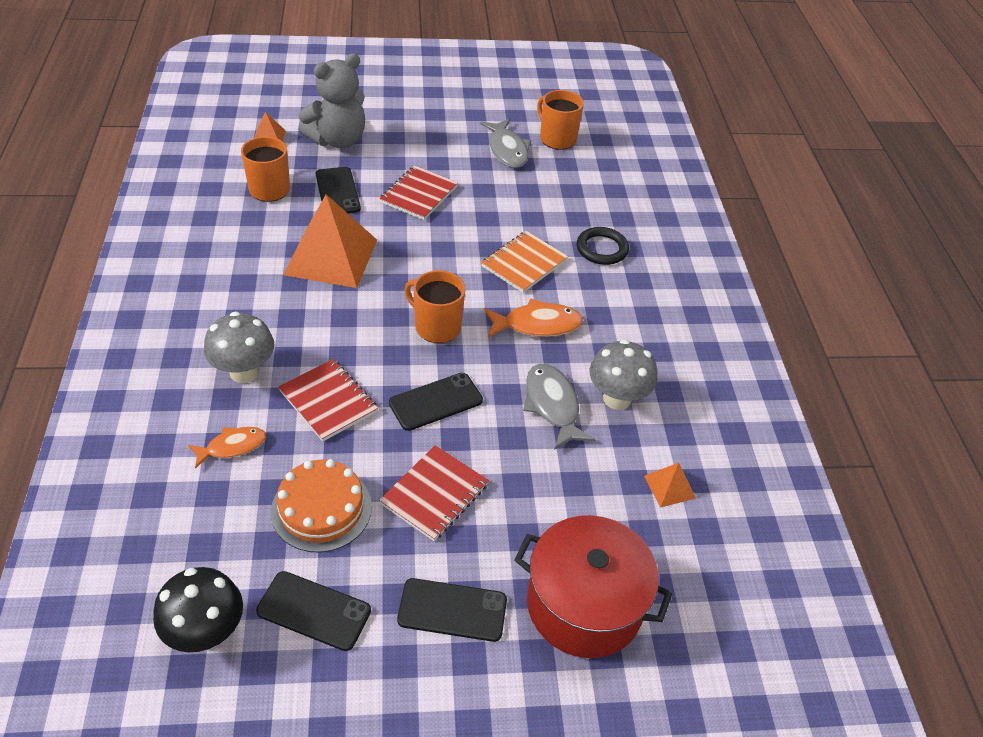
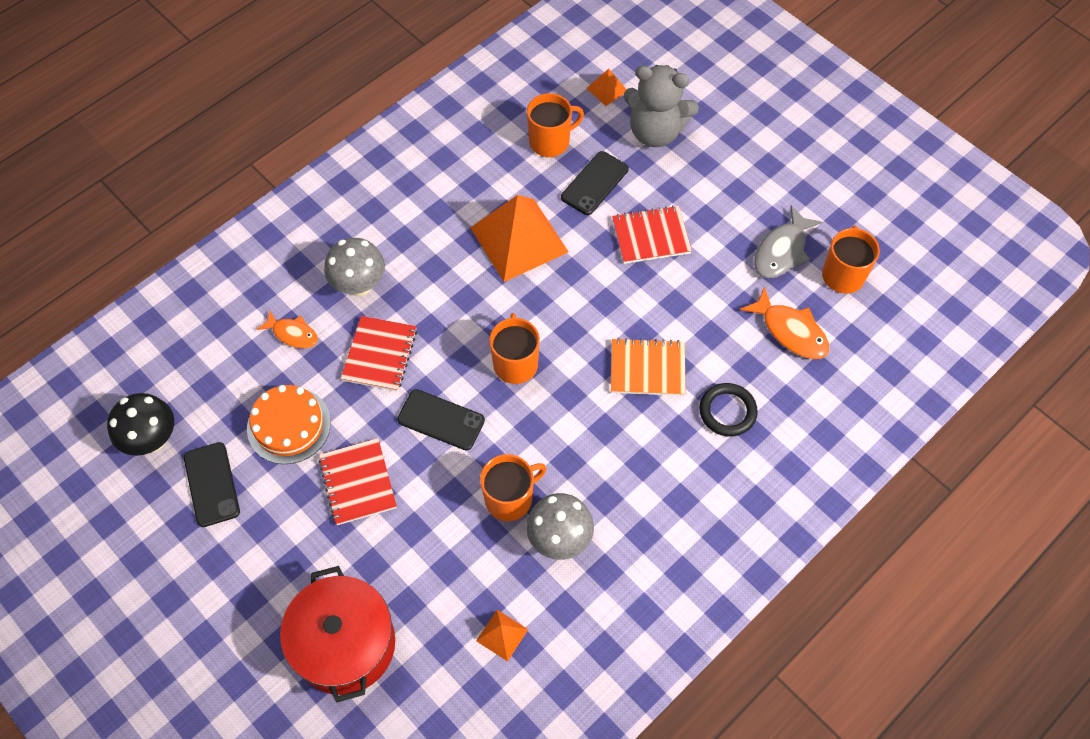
camera: 55 degrees right, 15 degrees up
(434, 494) = (358, 482): red notebook -> red notebook turned 75 degrees clockwise
(452, 610) = (275, 564): black phone -> none
(537, 325) = (585, 428): orange fish -> orange fish (790, 331)
(552, 405) = (510, 498): grey fish -> orange mug

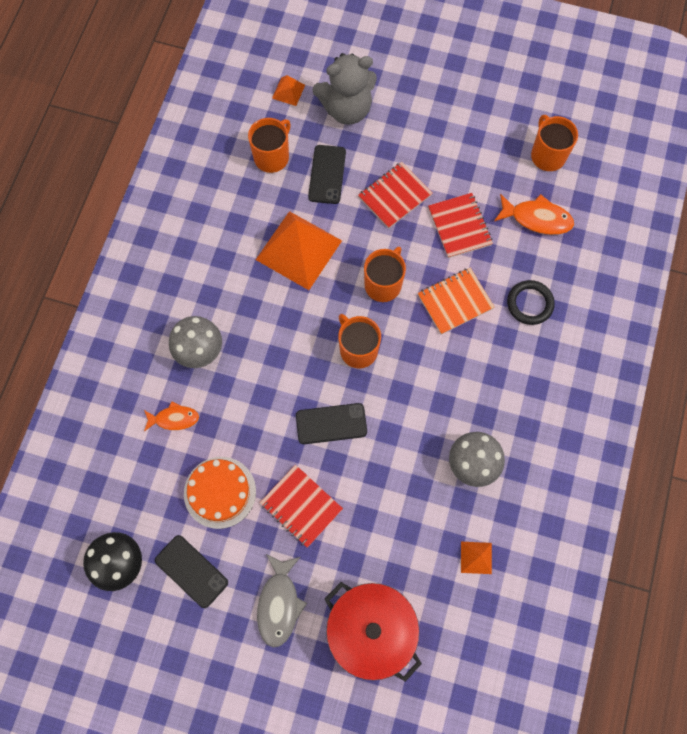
camera: 30 degrees left, 10 degrees up
(379, 355) = (252, 398): red notebook -> red notebook (459, 226)
(510, 498) = (419, 455): orange mug -> orange mug (383, 284)
(782, 251) = (494, 159): grey fish -> grey fish (279, 604)

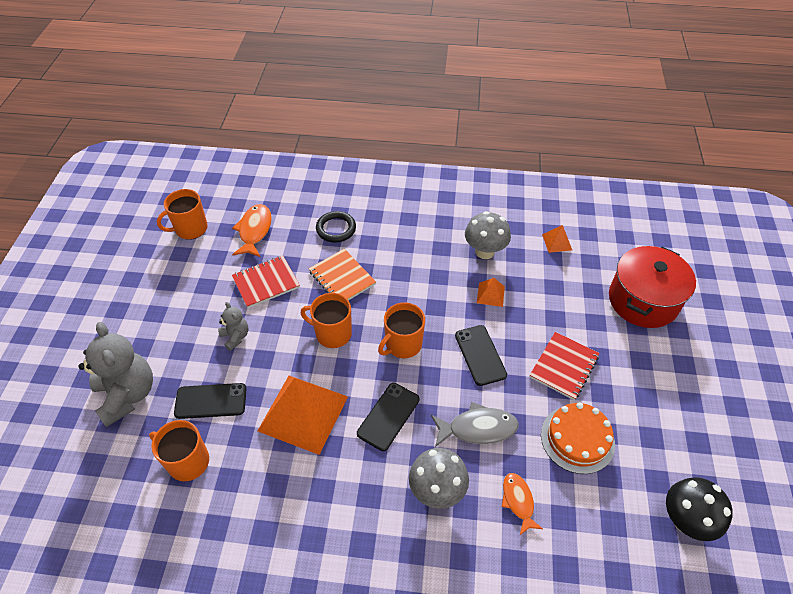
camera: 100 degrees left, 20 degrees down
(191, 571) = (661, 449): black phone -> black phone (388, 416)
(279, 604) = (654, 369): grey fish -> grey fish (478, 428)
(288, 91) = (97, 460): orange pyramid -> orange pyramid (490, 294)
(395, 196) = (235, 337): red notebook -> grey teddy bear

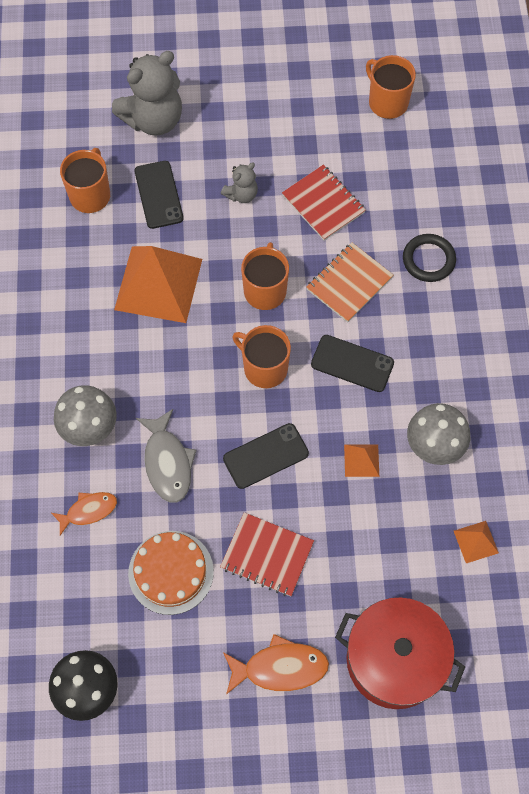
camera: 80 degrees right, 15 degrees up
(254, 230) = (402, 170): orange fish -> orange fish (280, 668)
(388, 416) = (168, 368): black phone -> black phone (352, 363)

